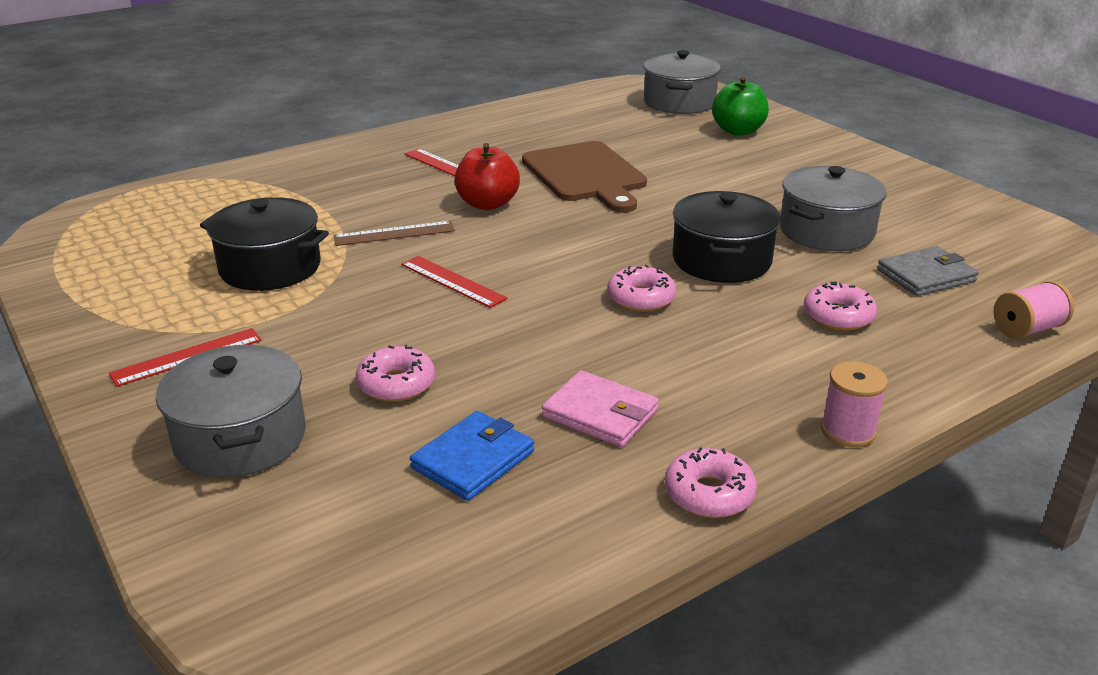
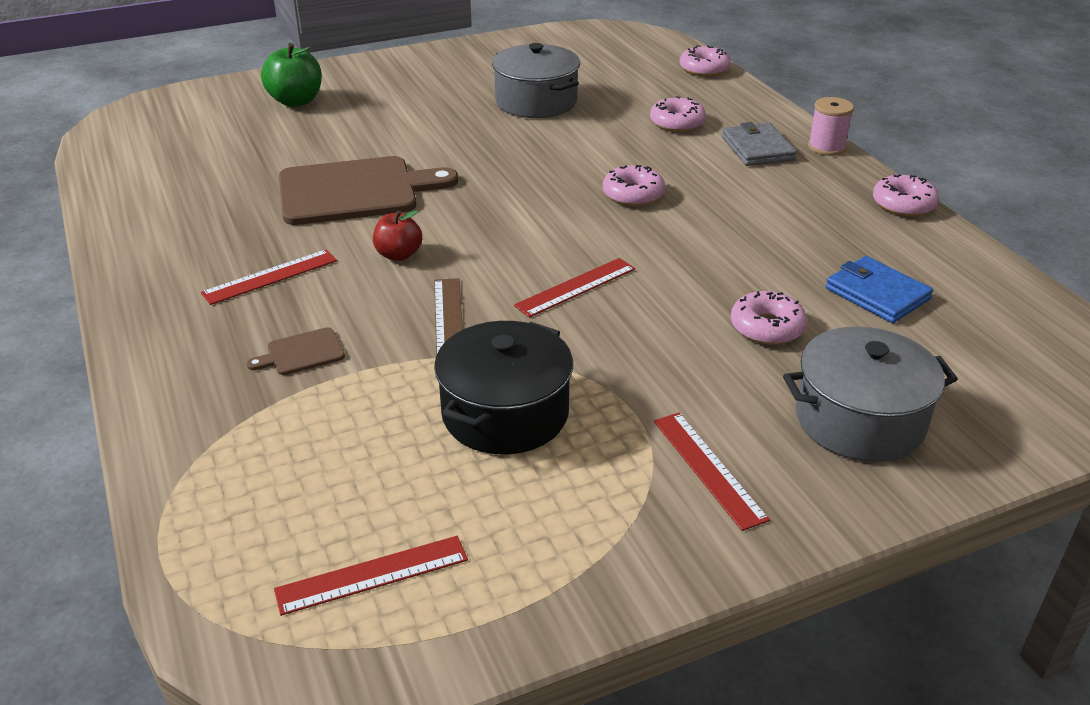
camera: 80 degrees left, 5 degrees up
(113, 243) = (372, 575): none -> red ruler
(347, 190) = (302, 353): none -> brown cutting board
(487, 204) = (398, 255): red apple -> red apple, size x0.65
(600, 413) = (810, 233): pink wallet -> none
(679, 102) = (190, 117): grey pot -> none
(721, 260) = (573, 151): black pot -> none
(926, 275) = (622, 82): grey wallet -> grey wallet (757, 148)
(1027, 329) = (704, 69): pink spool -> pink donut

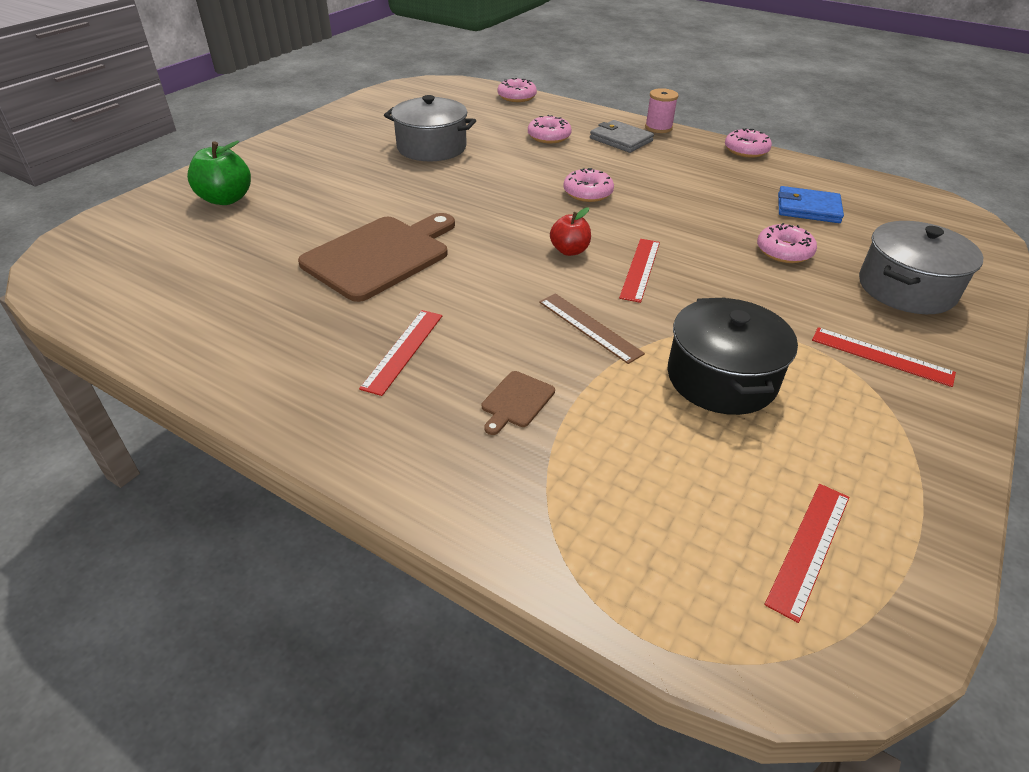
camera: 35 degrees left, 5 degrees up
(398, 255) = (484, 293): red apple -> red apple (569, 251)

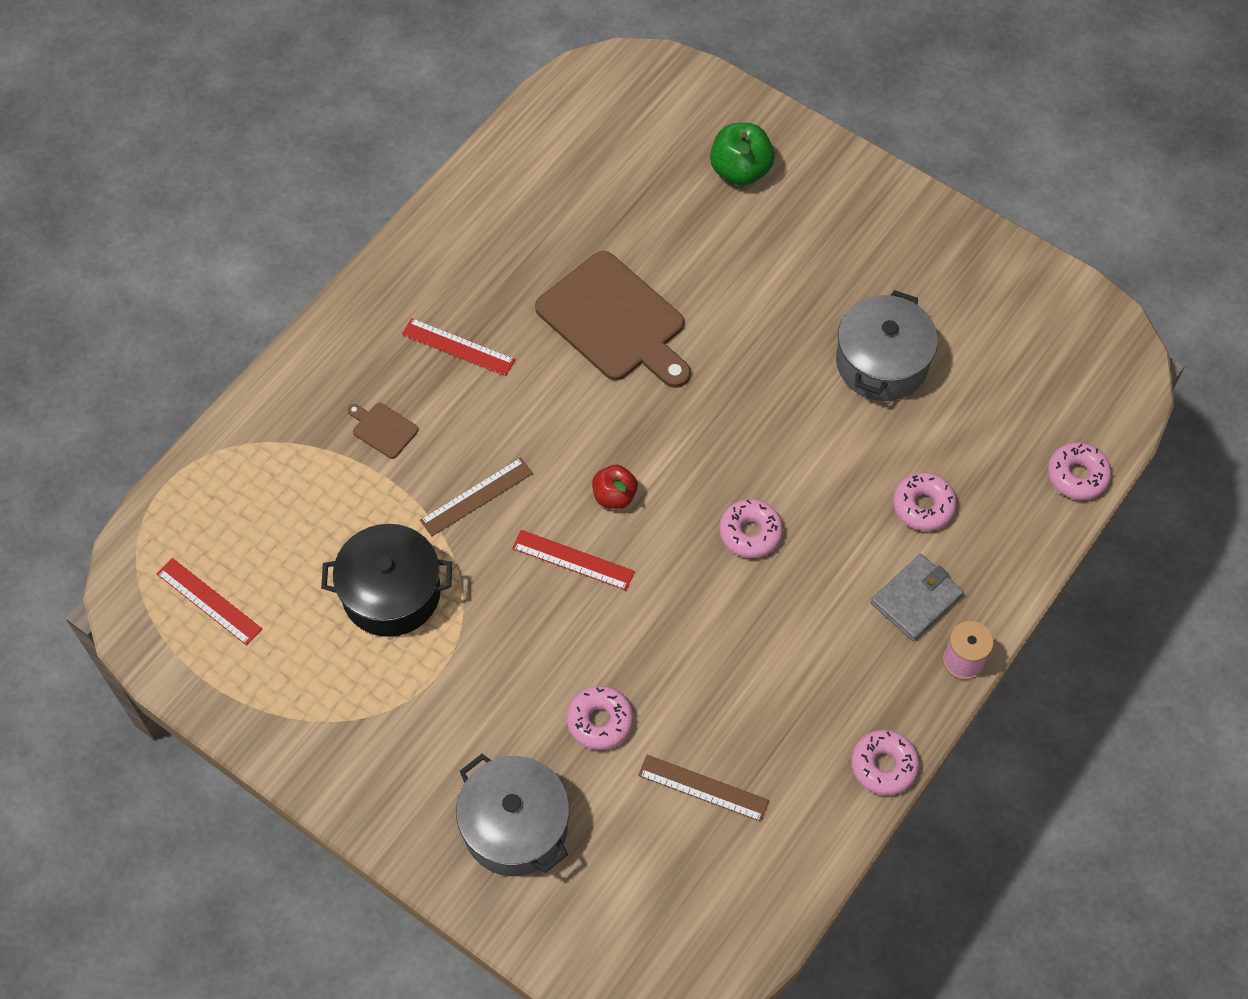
camera: 95 degrees right, 20 degrees up
(808, 208) = (703, 788): blue wallet -> brown ruler
(881, 356) = (405, 746): red ruler -> none

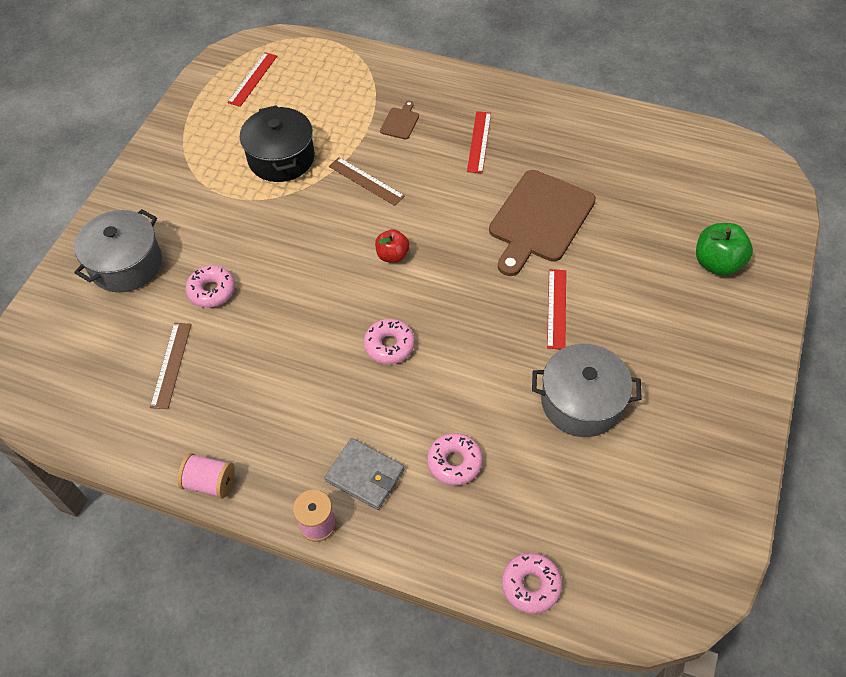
camera: 75 degrees right, 5 degrees down
(573, 560) = (333, 245): red ruler -> red ruler (556, 308)
(883, 766) = (210, 482): pink donut -> pink spool

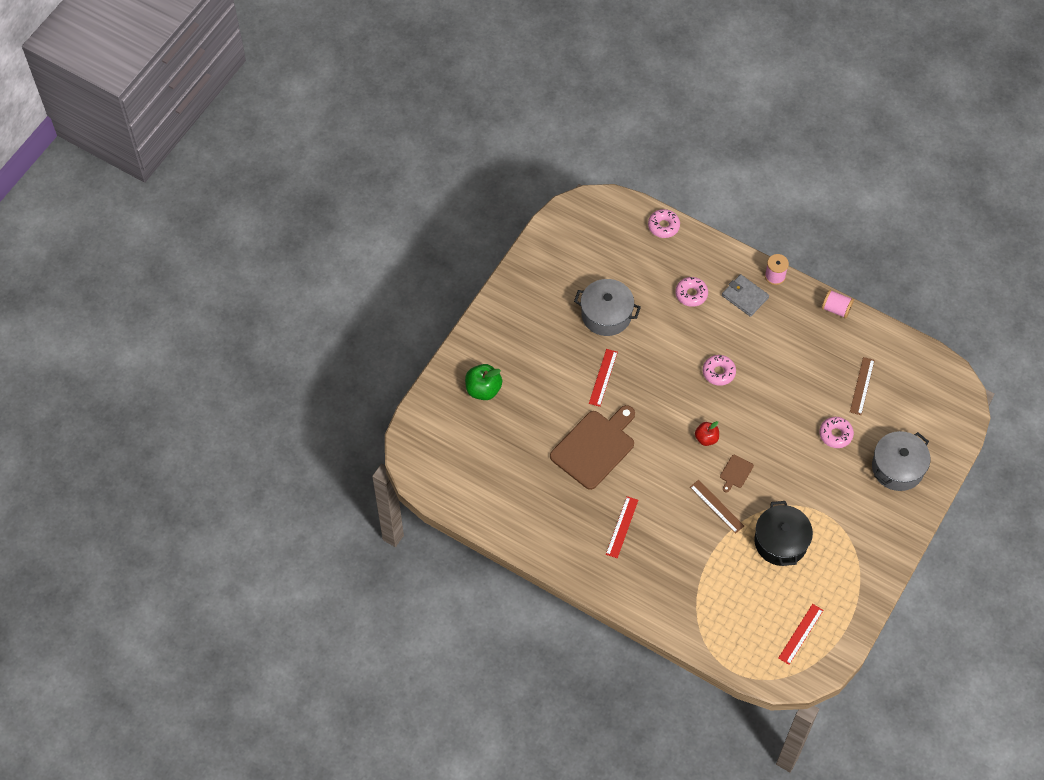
camera: 170 degrees left, 5 degrees up
(400, 122) = (681, 560): brown cutting board -> brown cutting board (735, 472)

